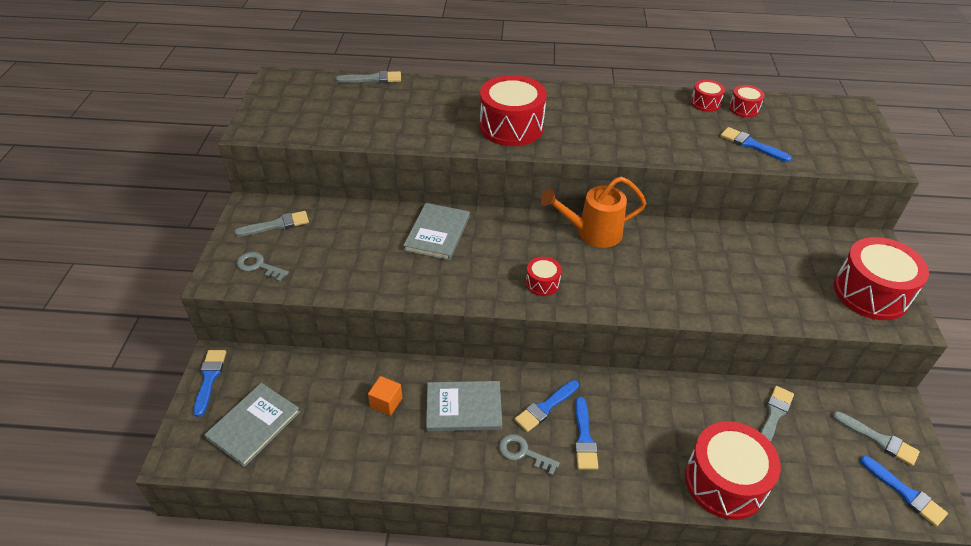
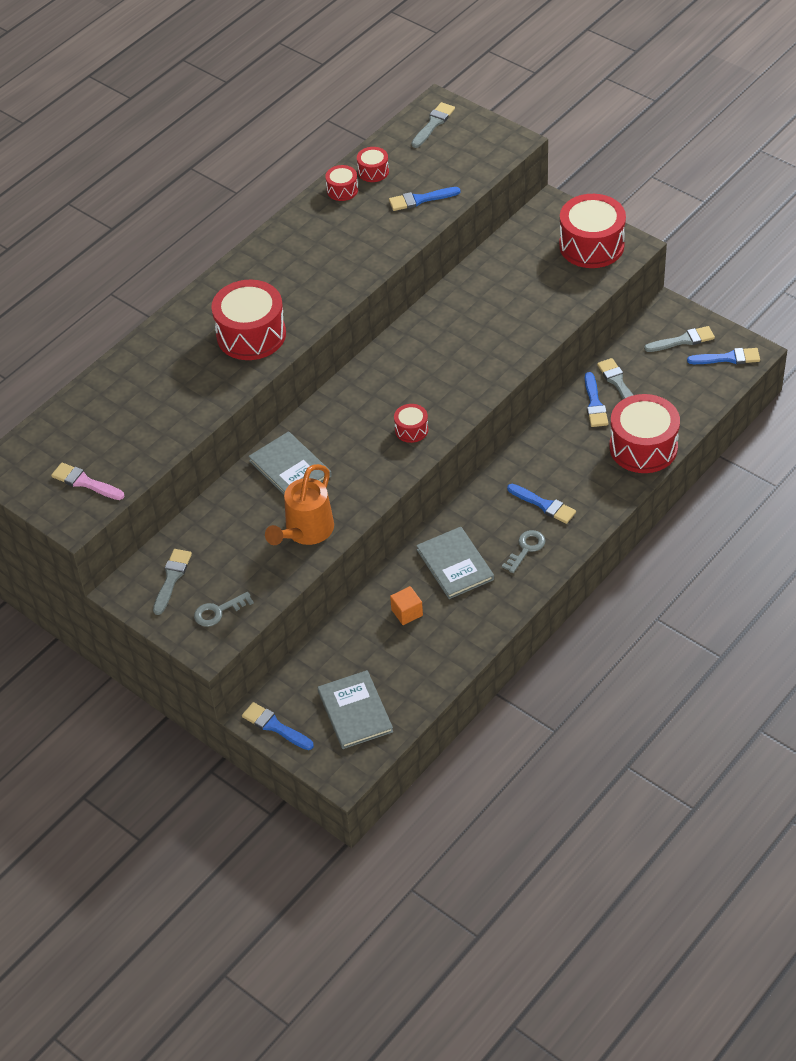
camera: 50 degrees left, 5 degrees up
(293, 118) = (85, 482): none -> pink brush
(373, 79) = (75, 396): grey brush -> grey brush (433, 124)
(464, 408) = (455, 564): grey book -> grey book turned 60 degrees counterclockwise
(523, 453) = (526, 549): grey key -> grey key turned 150 degrees clockwise
(545, 407) = (498, 513): blue brush -> blue brush (594, 404)
(592, 233) = (385, 366): orange watering can -> orange watering can (305, 532)

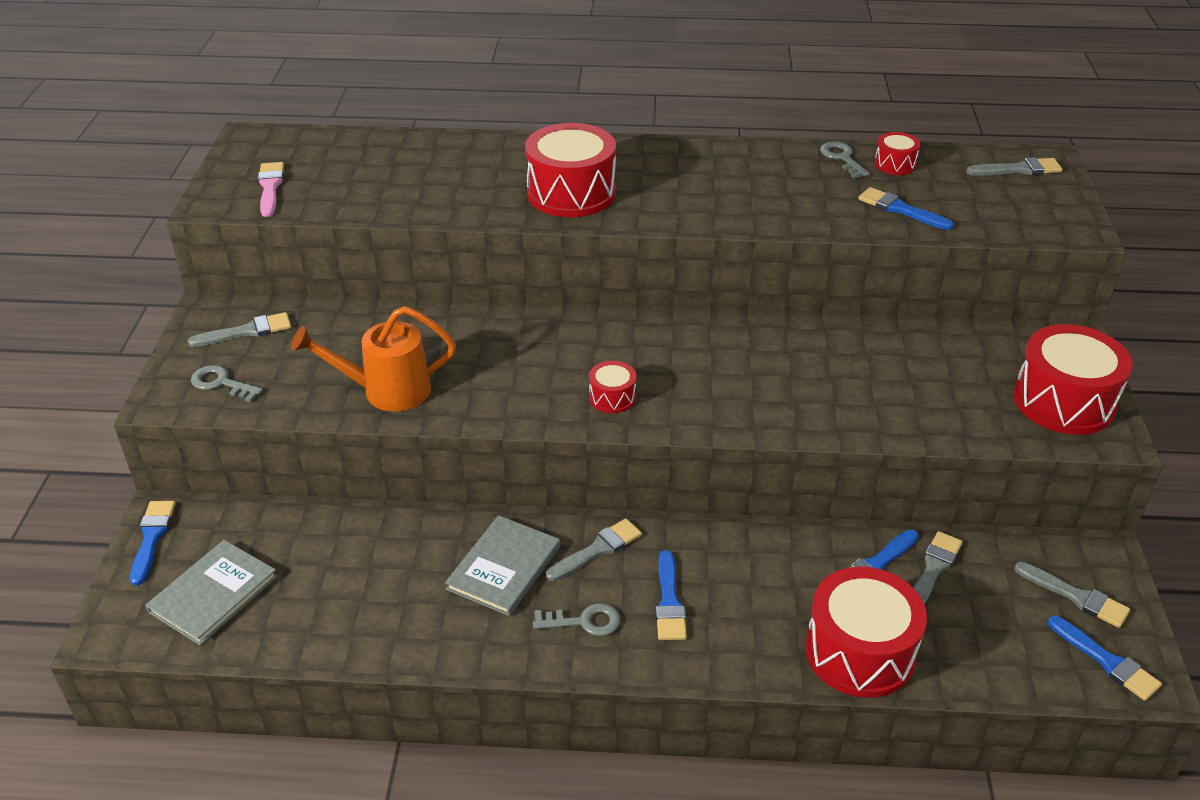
camera: 50 degrees right, 10 degrees down
(290, 468) = (469, 338): grey book -> none
(342, 190) = (842, 158): red drum -> grey key
(407, 612) = (397, 563): orange cube -> none
(478, 515) = (597, 549): none -> grey brush

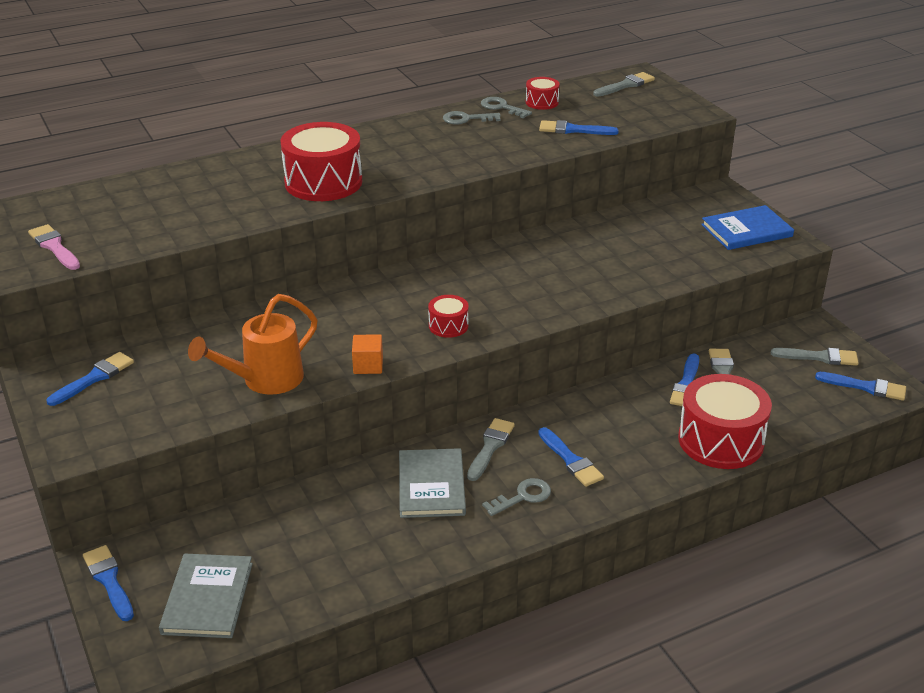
camera: 30 degrees left, 5 degrees down
(221, 383) = (111, 423): grey key -> grey key (466, 119)
(247, 331) = (94, 378): grey brush -> blue brush
(494, 412) = (368, 365): none -> orange cube
(1064, 401) = (746, 231): red drum -> blue book

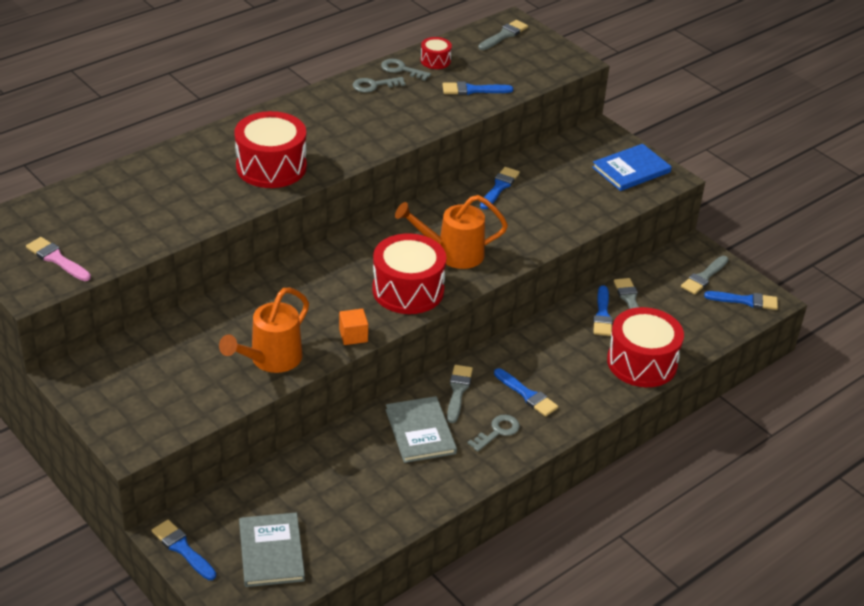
camera: 15 degrees left, 5 degrees up
(94, 378) = (119, 375): blue brush -> blue brush (499, 187)
(448, 326) = (408, 290): red drum -> red drum, size x2.08
(512, 294) = (452, 254): none -> orange watering can
(819, 357) = (704, 277): grey brush -> grey brush turned 135 degrees clockwise

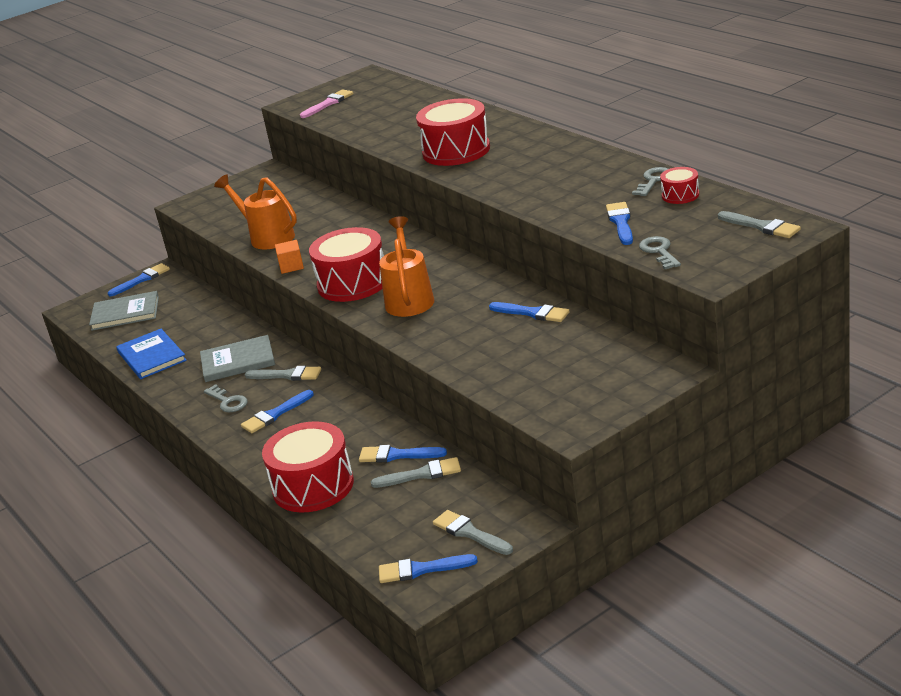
camera: 100 degrees right, 10 degrees down
(374, 85) = (615, 172): grey key -> grey key (659, 251)
(631, 170) = (585, 398): blue book -> blue book (151, 356)
(745, 301) = (421, 569): blue brush -> blue brush turned 75 degrees clockwise

